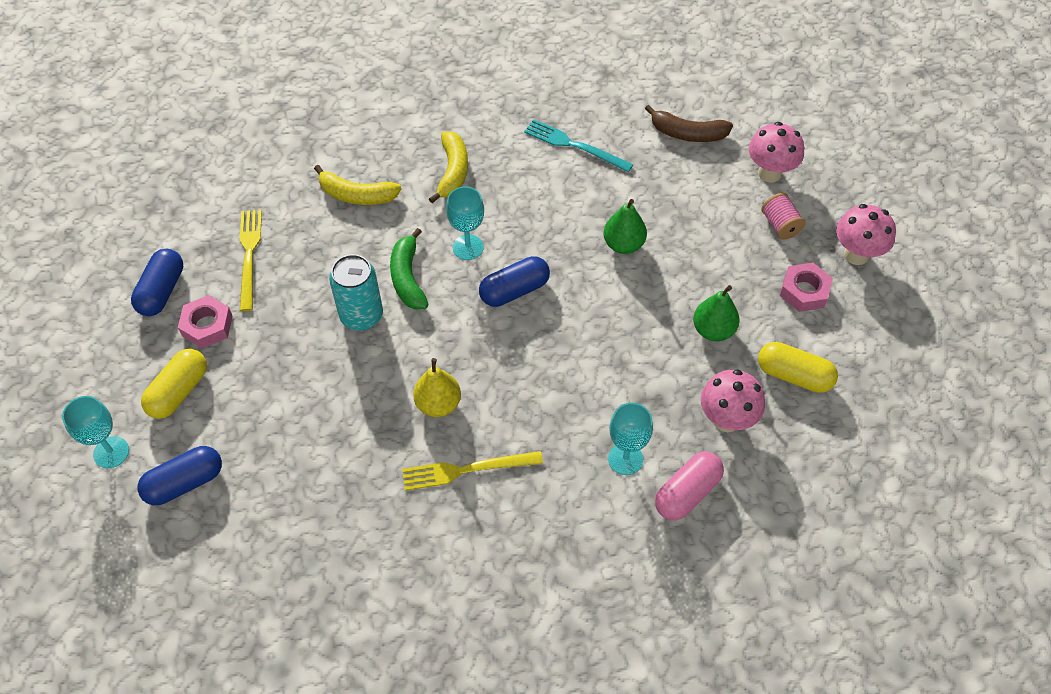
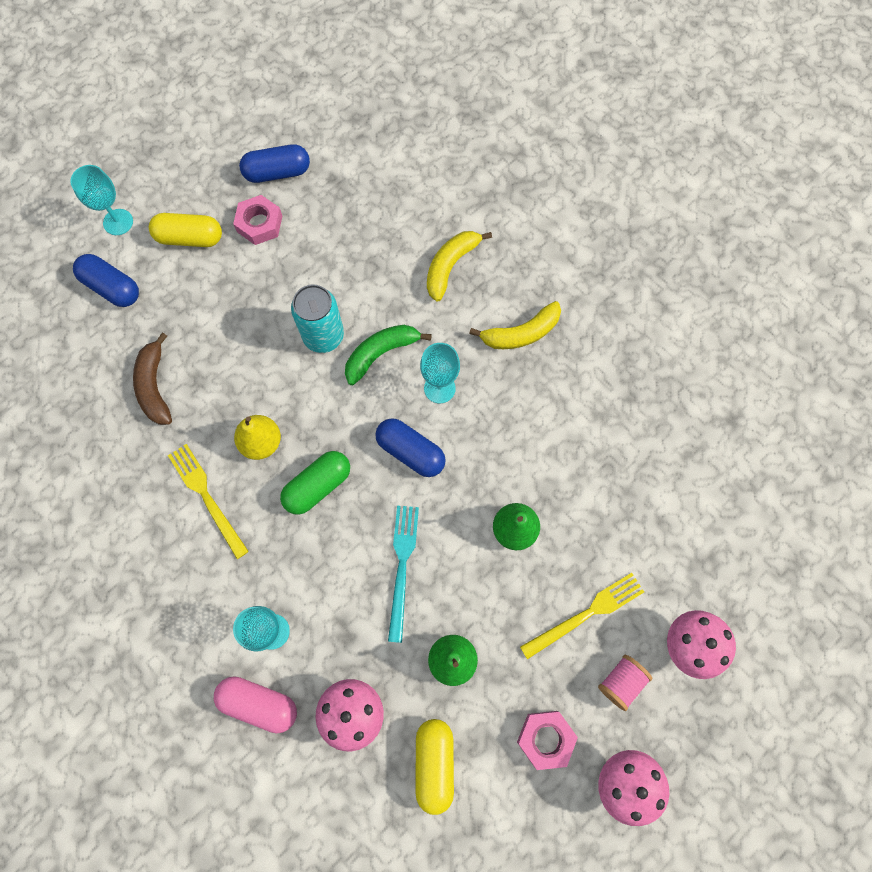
camera: 65 degrees right, 15 degrees up
(249, 255) = (343, 216): yellow fork -> yellow fork (586, 614)
(357, 195) = (450, 266): yellow banana -> yellow banana turned 45 degrees clockwise
(507, 373) = (318, 486): none -> green capsule
(574, 145) = (614, 429): turquoise fork -> turquoise fork (402, 566)
(687, 133) = (694, 536): brown banana -> brown banana (155, 386)

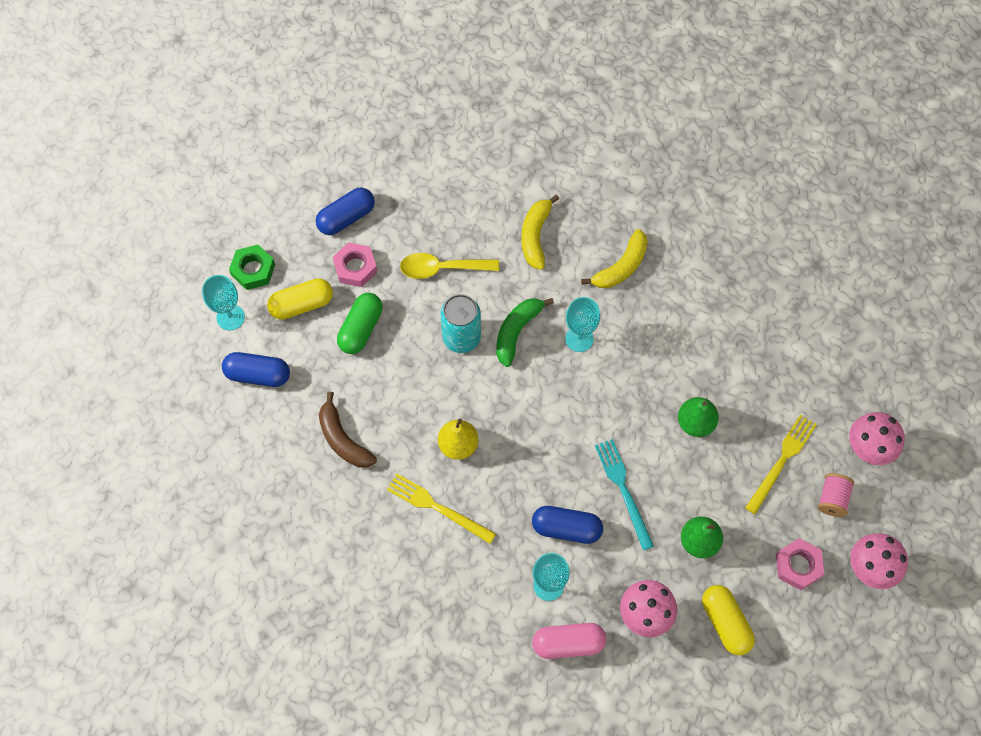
camera: 25 degrees left, 5 degrees down
(164, 186) = (253, 270): none -> green nut
(318, 486) = (523, 458): green capsule -> green capsule (361, 329)
(341, 259) = (442, 268): none -> yellow spoon
(410, 452) = (583, 399): blue capsule -> blue capsule (566, 528)

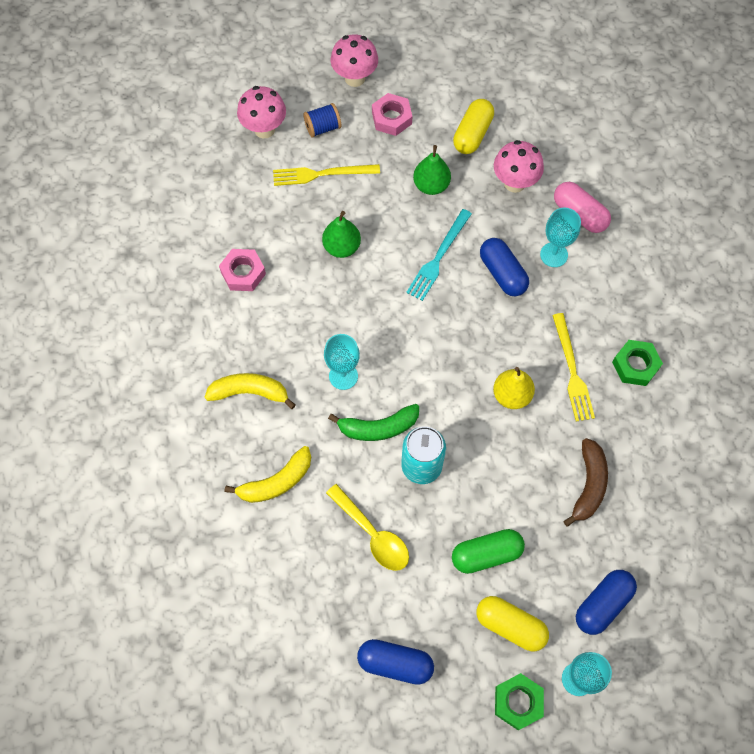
camera: 130 degrees left, 0 degrees up
(258, 374) = (602, 604): blue capsule -> blue capsule turned 75 degrees clockwise
(355, 267) = (436, 610): pink nut -> pink nut (243, 273)
(398, 561) = (635, 365): none -> green nut
(832, 498) = (322, 127): pink spool -> blue spool

